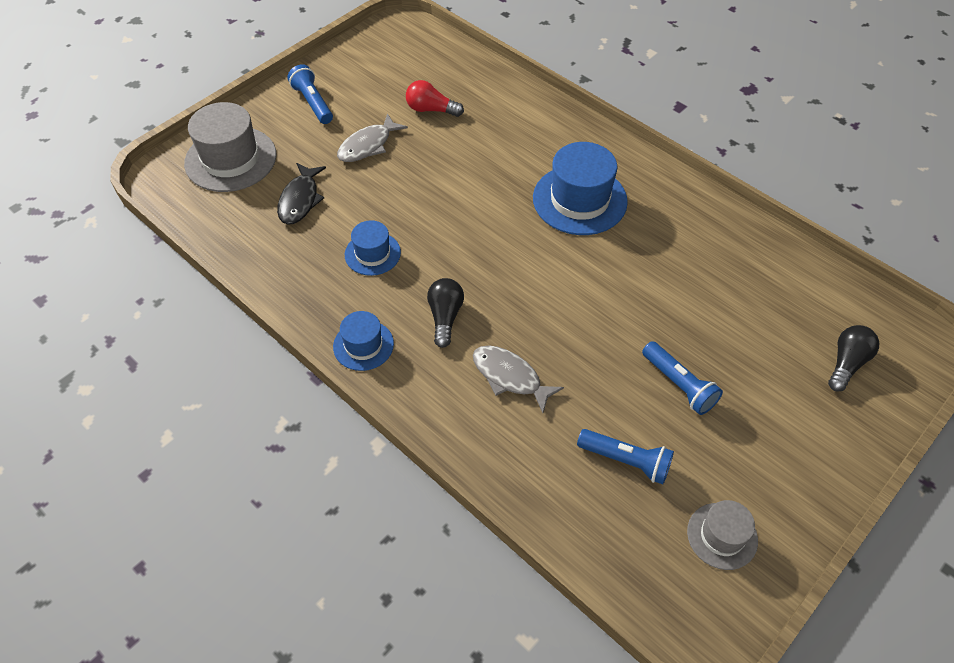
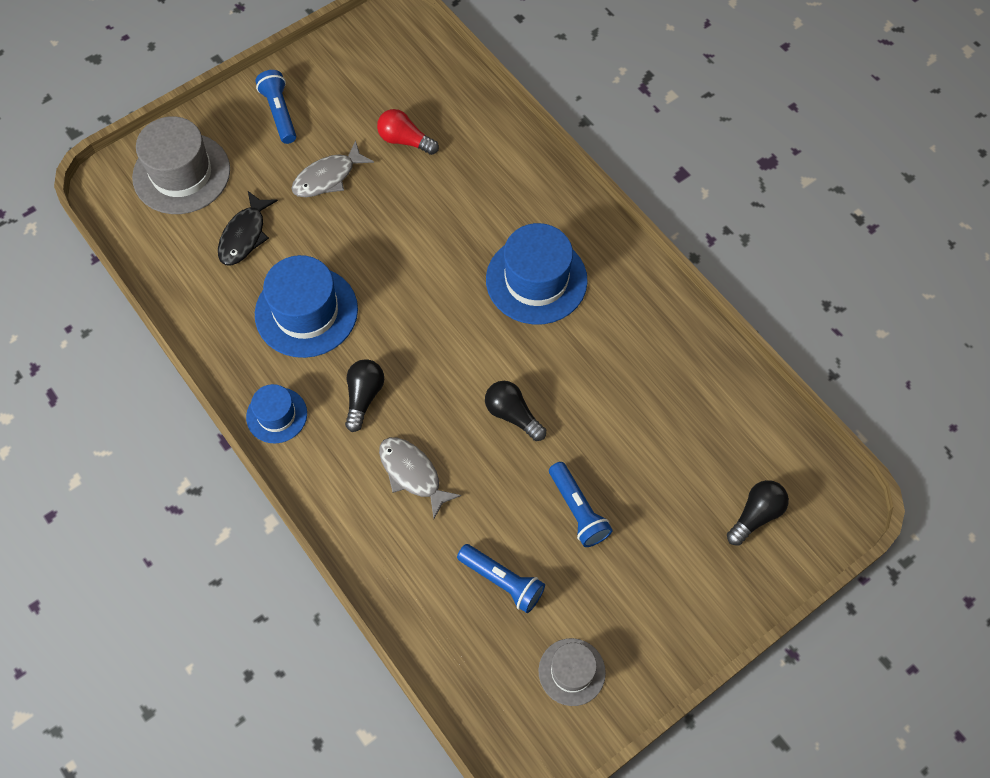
camera: 10 degrees right, 10 degrees up
(372, 253) = (306, 312): blue hat -> blue hat, size x1.76
(591, 312) = (512, 415): none -> black light bulb

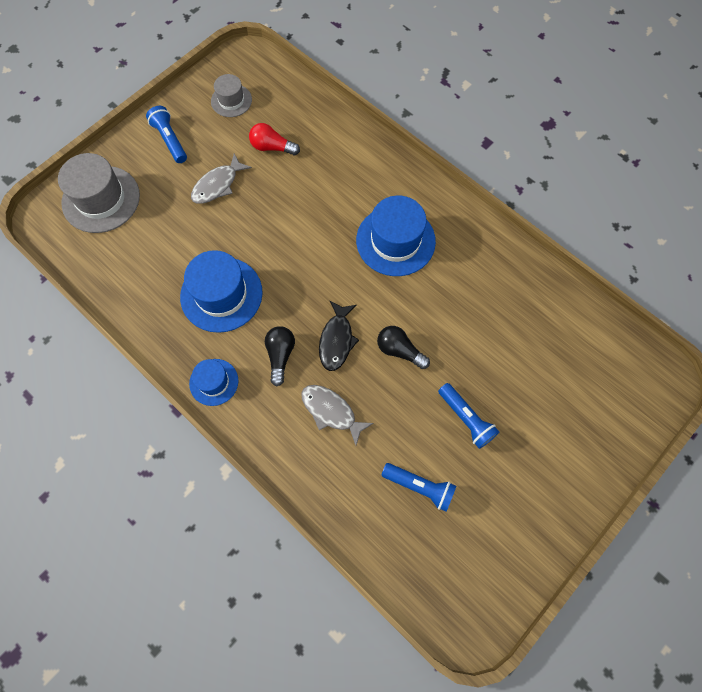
camera: 10 degrees left, 5 degrees up
(244, 235) = (160, 241): black fish -> black fish (336, 340)
(571, 672) = (489, 551): grey hat -> grey hat (231, 100)
(756, 515) = (602, 399): black light bulb -> none

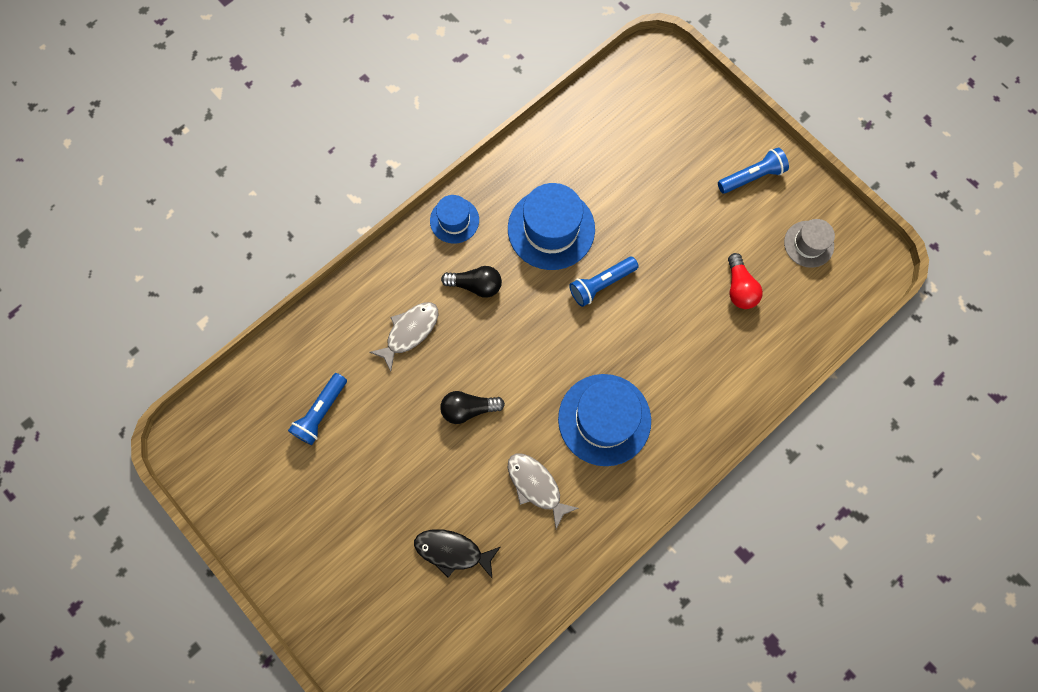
camera: 95 degrees right, 5 degrees up
(101, 199) = (674, 109): grey hat -> none
(217, 185) = (688, 227): grey fish -> grey fish (536, 485)
(272, 147) = (739, 288): red light bulb -> red light bulb turned 150 degrees clockwise
(336, 340) = (487, 343): black fish -> black fish (452, 551)
(399, 350) = (468, 409): black light bulb -> black light bulb turned 135 degrees counterclockwise
(466, 418) = (384, 470): blue flashlight -> blue flashlight (601, 284)

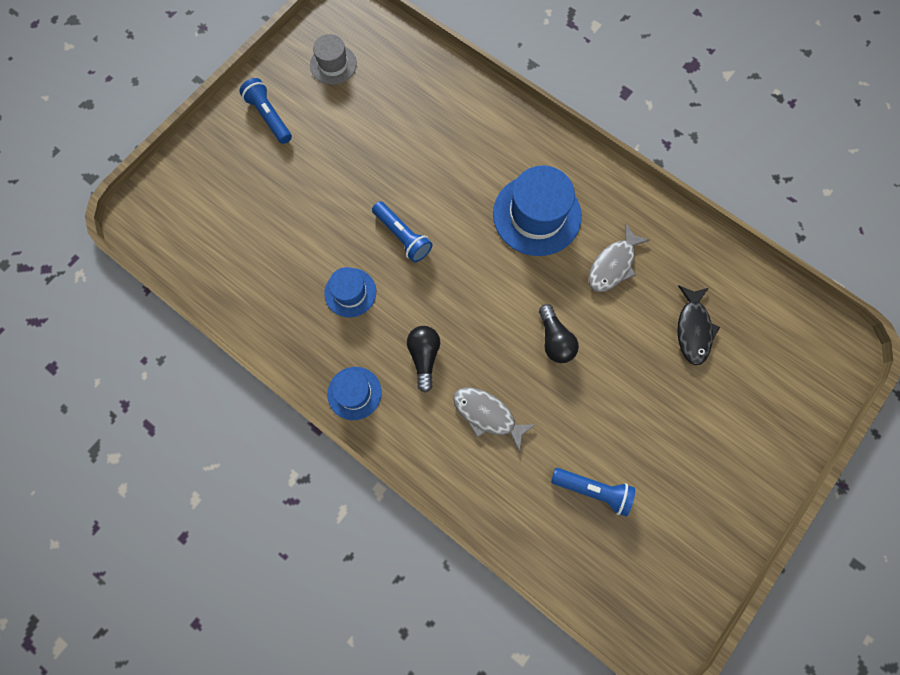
camera: 100 degrees left, 0 degrees up
(551, 229) = (350, 292): blue hat -> blue hat, size x0.57
(739, 288) = (386, 116): red light bulb -> none

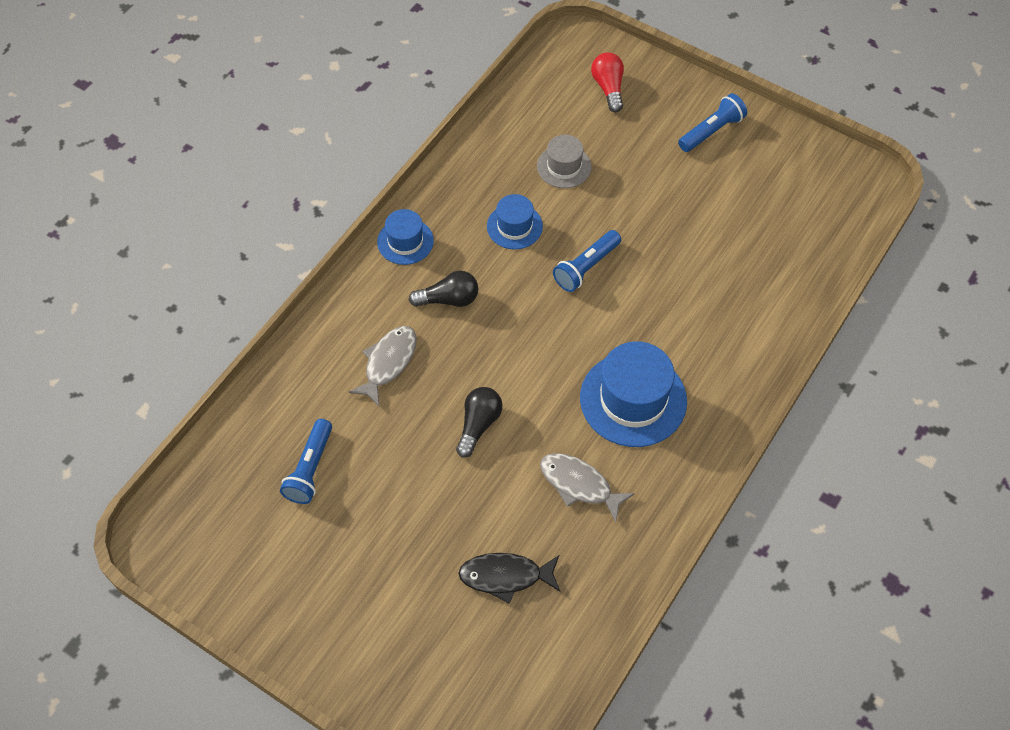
camera: 85 degrees right, 15 degrees down
(202, 194) = (608, 88): none -> red light bulb
(333, 64) = (792, 180): grey hat -> grey hat (564, 166)
(554, 340) = (478, 425): black light bulb -> black light bulb turned 135 degrees clockwise

